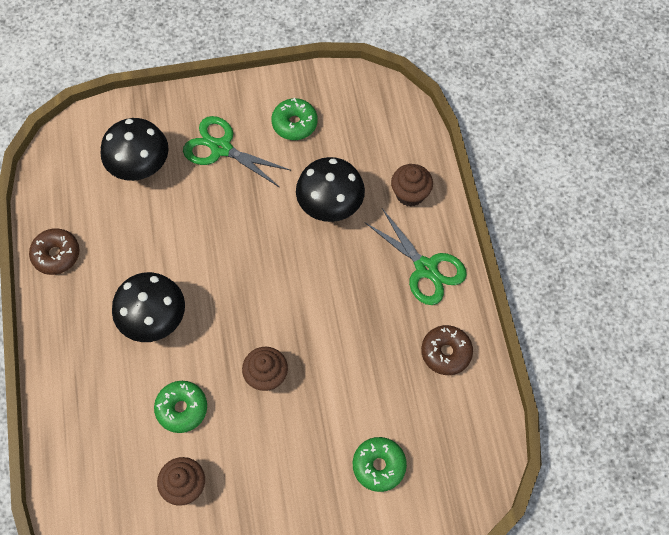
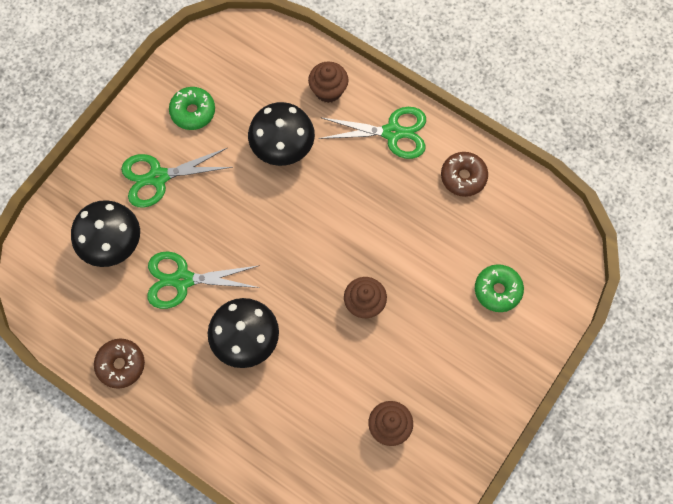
camera: 45 degrees left, 5 degrees up
(159, 235) = (182, 280): none -> green scissors
(182, 409) = (331, 380): green donut -> none

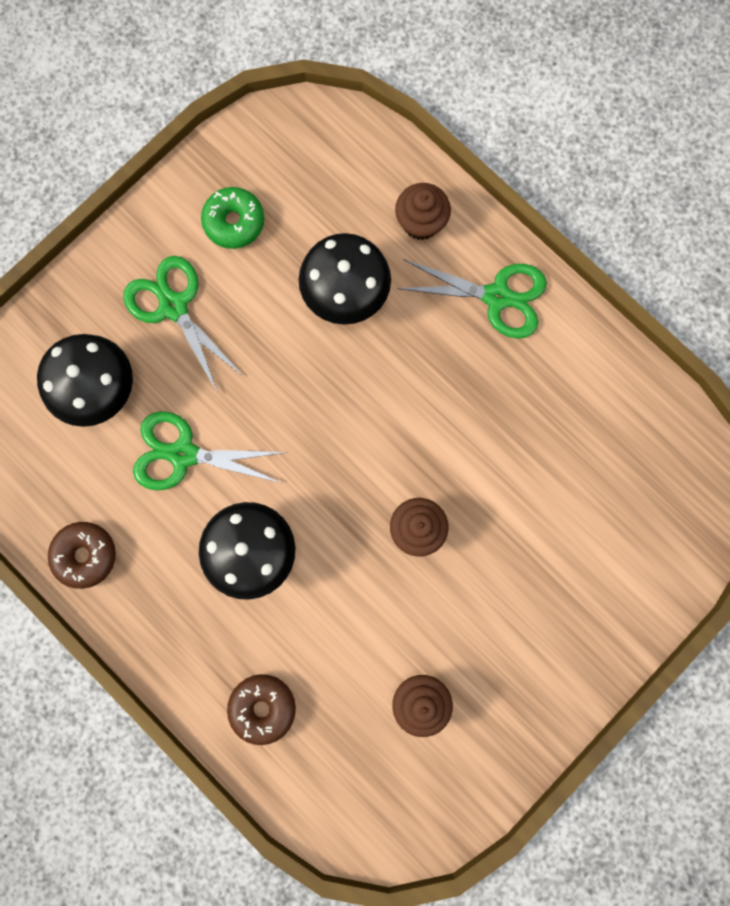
camera: 10 degrees right, 10 degrees up
(158, 177) = (173, 306): green scissors -> green scissors turned 60 degrees clockwise
(463, 177) = (581, 376): brown donut -> brown donut (262, 707)
(497, 290) = (597, 541): green donut -> none

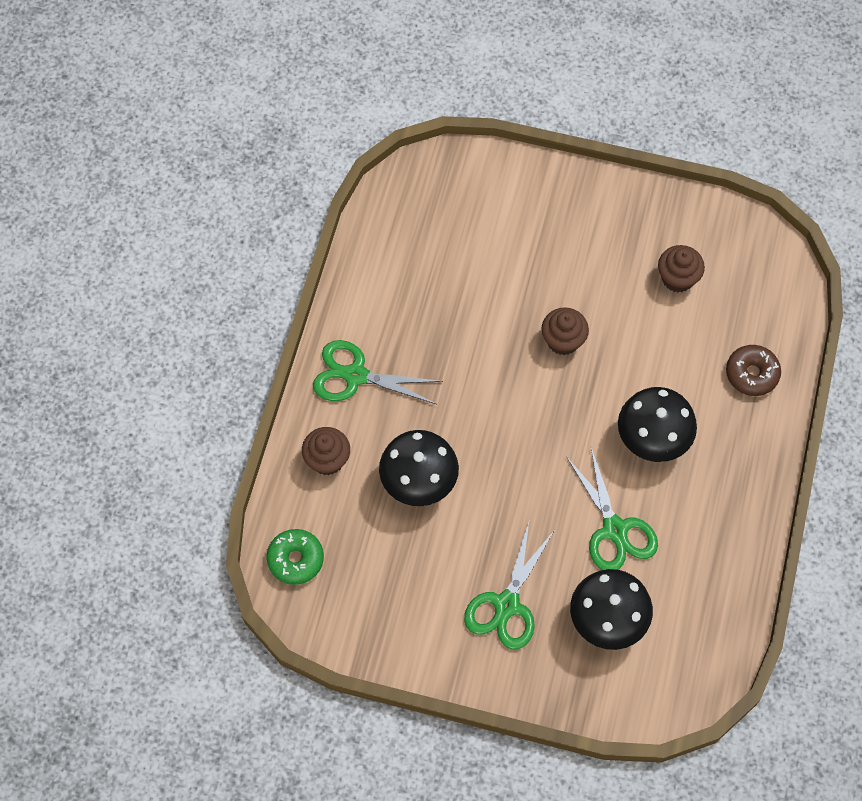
camera: 120 degrees left, 15 degrees down
(85, 555) = (734, 555): brown donut -> none
(234, 222) = (410, 599): green donut -> green donut (295, 559)
(497, 297) = (355, 376): green scissors -> green scissors turned 60 degrees counterclockwise

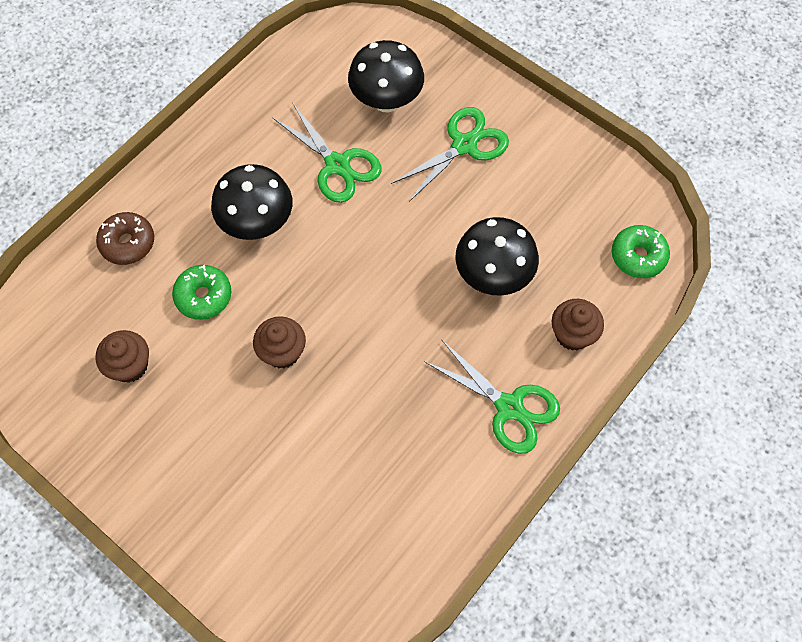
camera: 155 degrees left, 0 degrees up
(615, 529) = (337, 165): green scissors -> green scissors turned 135 degrees clockwise
(656, 357) = (203, 296): none -> green donut

